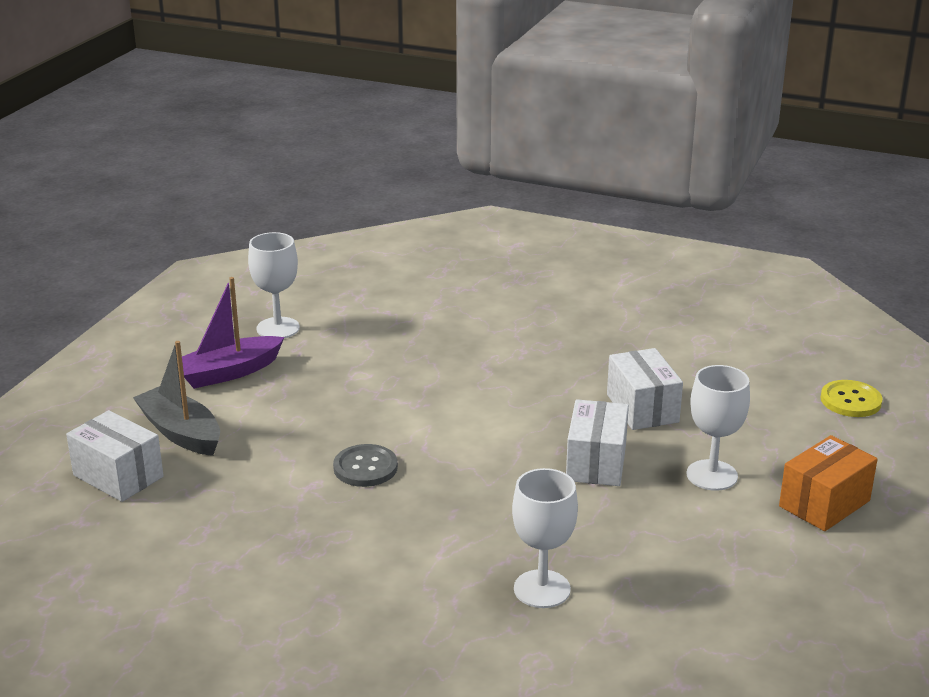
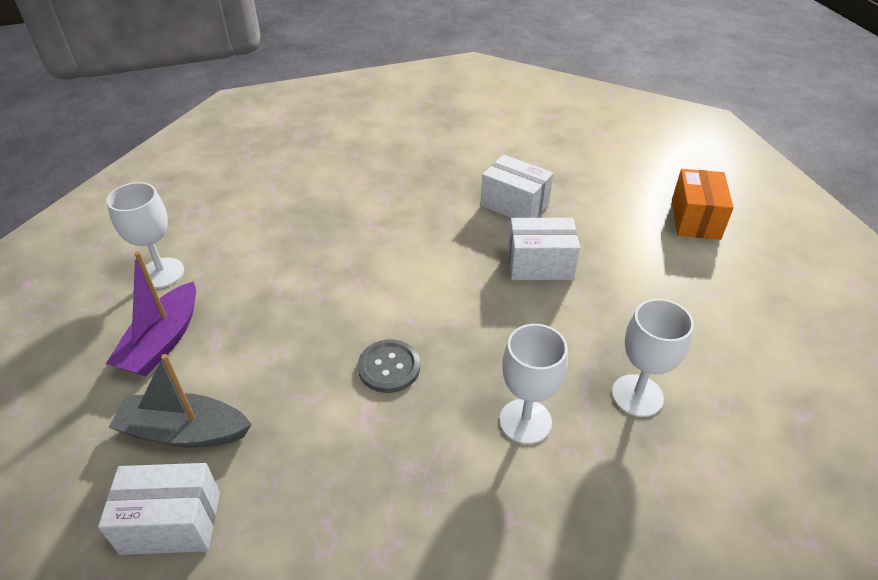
camera: 40 degrees left, 15 degrees up
(596, 463) = (540, 264): white box -> white box turned 60 degrees counterclockwise
(712, 475) = (615, 234): white goblet -> white goblet (525, 421)
(850, 400) = (616, 139): yellow button -> none

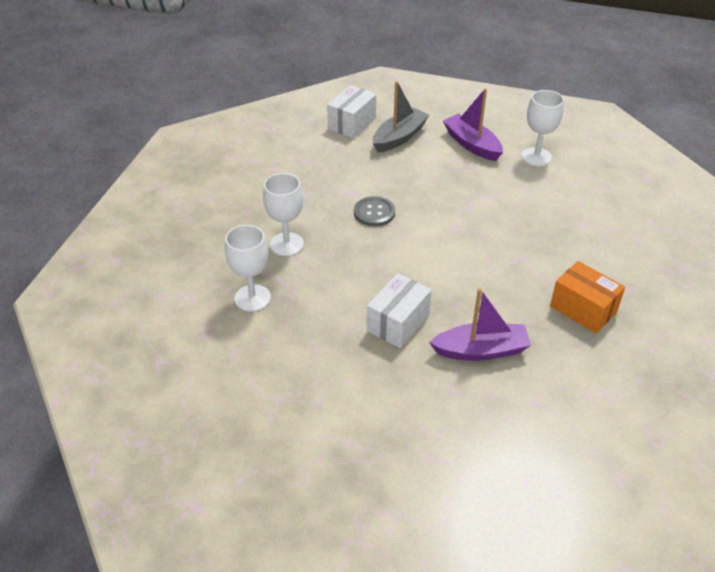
camera: 125 degrees right, 0 degrees up
(514, 205) = (480, 350): white box -> purple boat
(695, 219) = (362, 463): orange box -> orange box (583, 309)

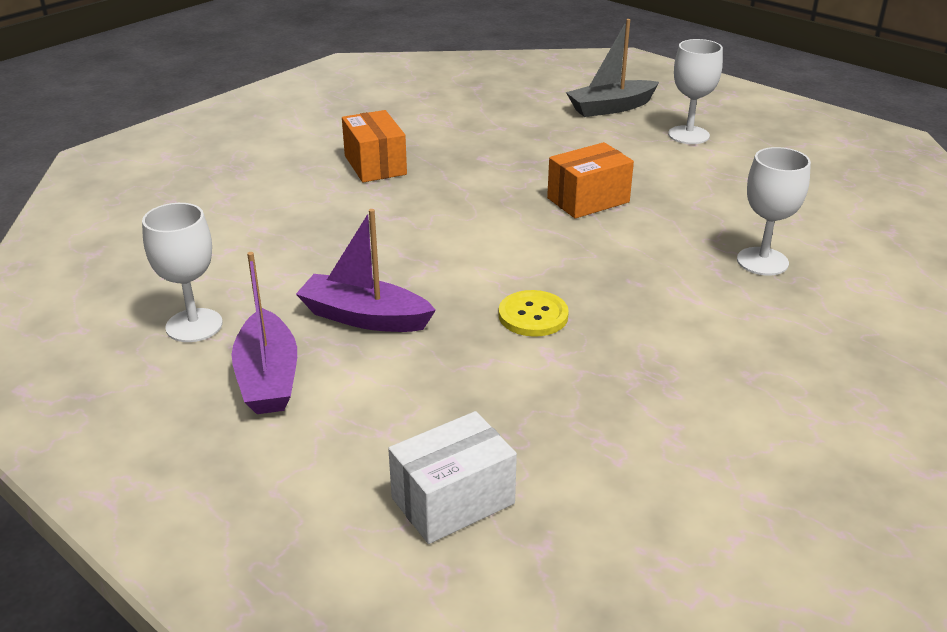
camera: 155 degrees left, 10 degrees down
(286, 244) = (693, 309): white goblet -> white goblet (688, 135)
(374, 212) = (533, 315): grey button -> yellow button
(398, 323) = (588, 200): white box -> orange box
(399, 137) = (383, 434): grey boat -> grey boat (611, 108)
(480, 350) = (516, 163): purple boat -> purple boat (365, 317)

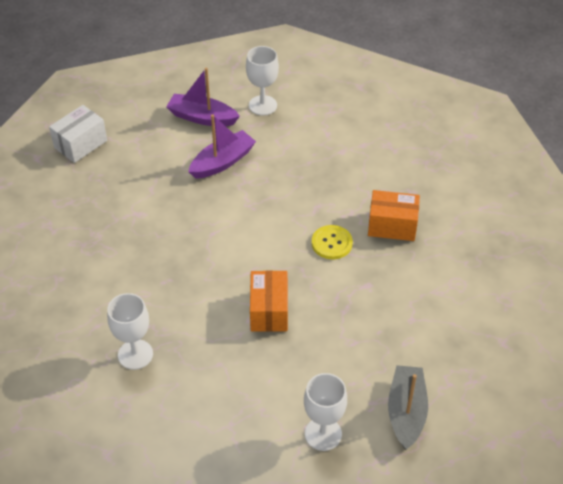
camera: 120 degrees right, 15 degrees up
(453, 501) = (80, 144): white box -> white box turned 45 degrees clockwise
(533, 315) = (172, 223): yellow button -> yellow button (332, 243)

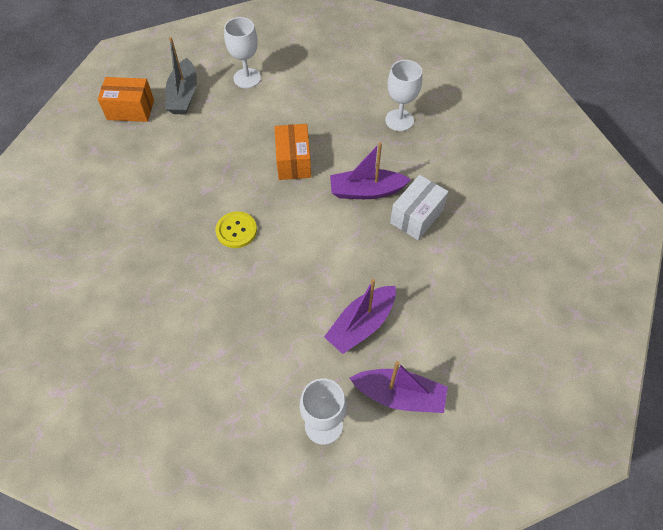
camera: 175 degrees right, 10 degrees up
(80, 144) = (535, 338): white box -> white box (416, 216)
(194, 273) = (366, 191): none -> purple boat
(392, 226) = (173, 254): orange box -> orange box (130, 110)

